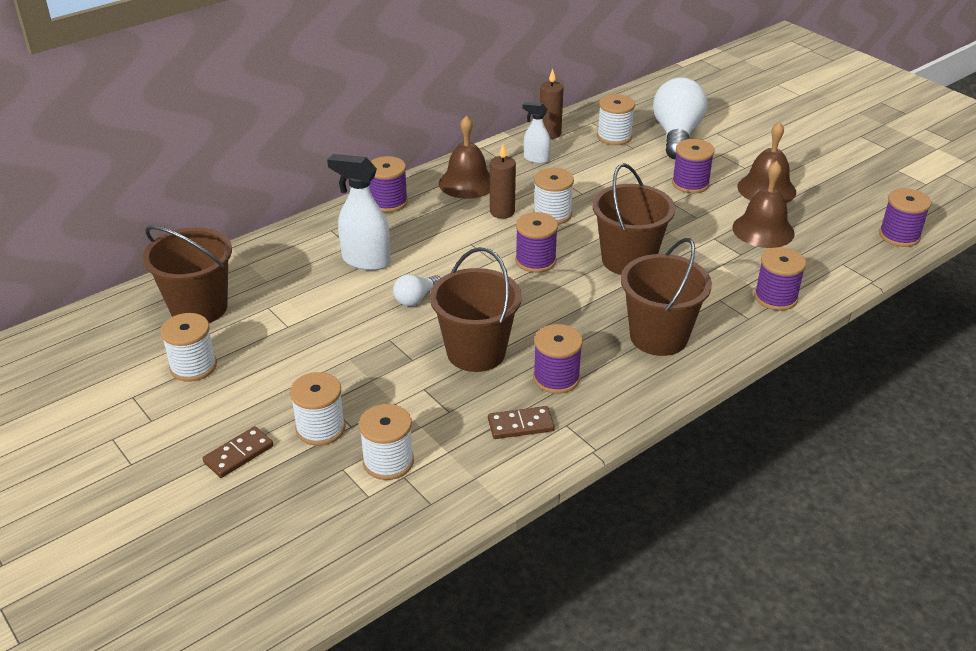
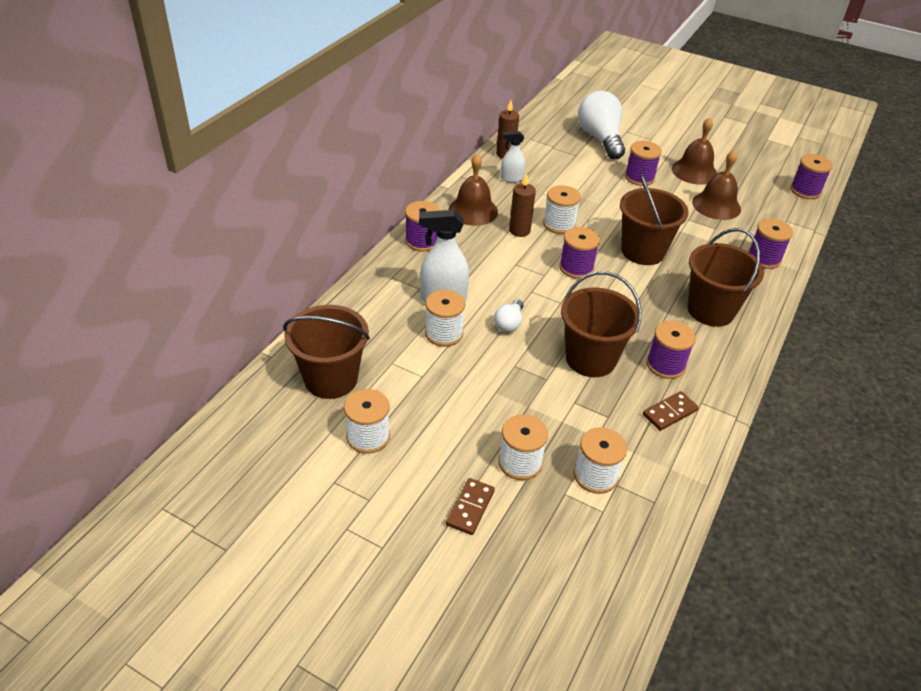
camera: 25 degrees left, 5 degrees up
(614, 137) = (556, 148): white spool -> white spool (444, 333)

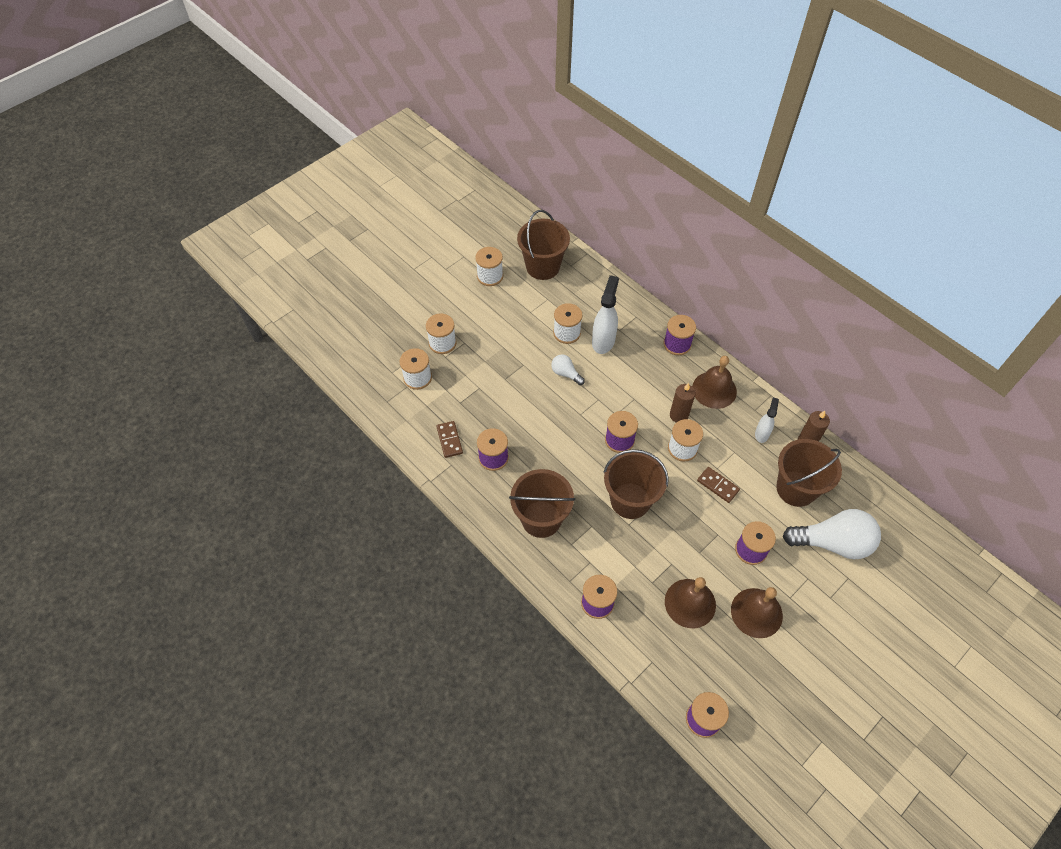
camera: 110 degrees right, 15 degrees up
(470, 508) = (421, 311): brown domino -> brown domino (718, 485)
(590, 359) = (515, 412): brown bucket -> brown bucket (796, 488)

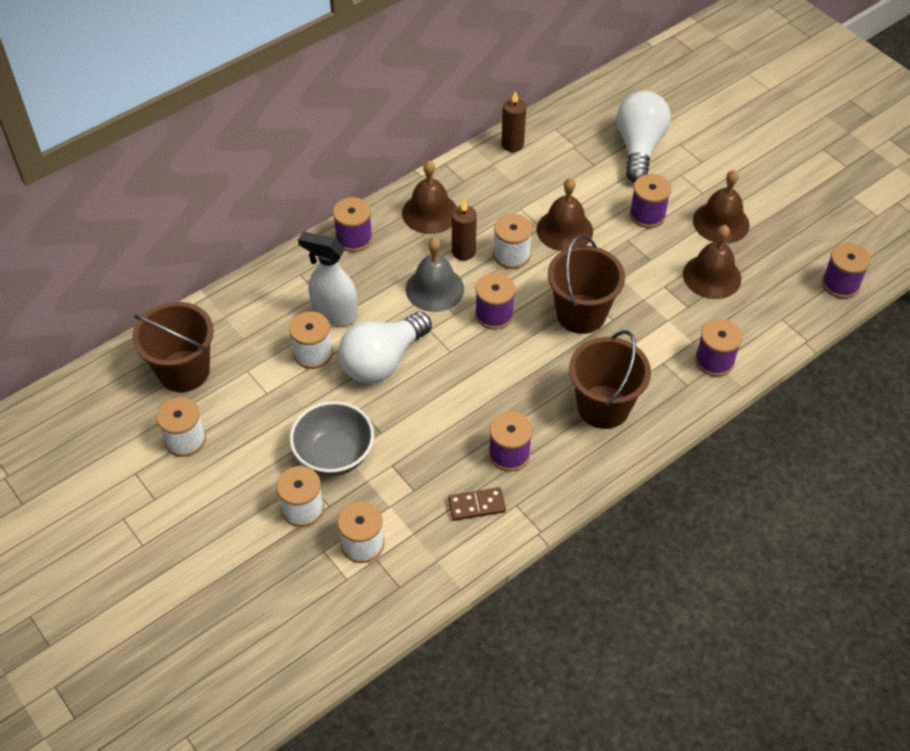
camera: 85 degrees left, 5 degrees down
(484, 355) = (334, 455): none -> grey bowl
(566, 374) = (383, 361): white light bulb -> white light bulb, size x2.07
(638, 399) = (434, 289): none -> grey bell
(718, 485) = (564, 230): brown domino -> brown bell
(762, 434) = (498, 180): white spray bottle -> none
(796, 488) = (572, 164): brown bucket -> none

